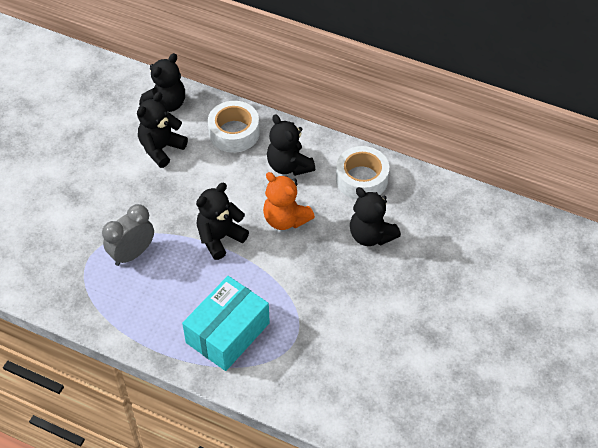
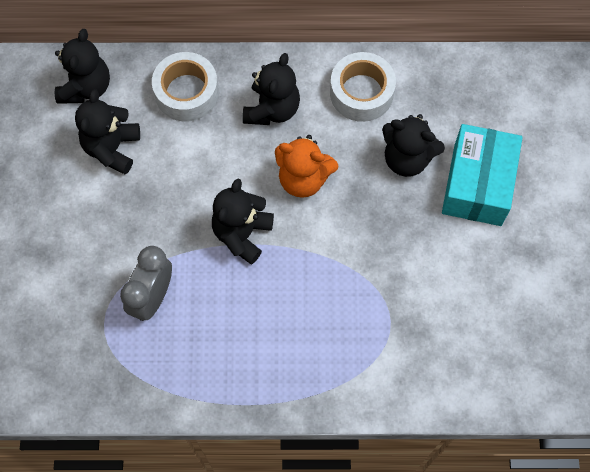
camera: 25 degrees left, 15 degrees up
(227, 333) = (313, 346): turquoise box -> turquoise box (477, 184)
(289, 165) = (272, 109): black teddy bear -> black teddy bear turned 105 degrees counterclockwise

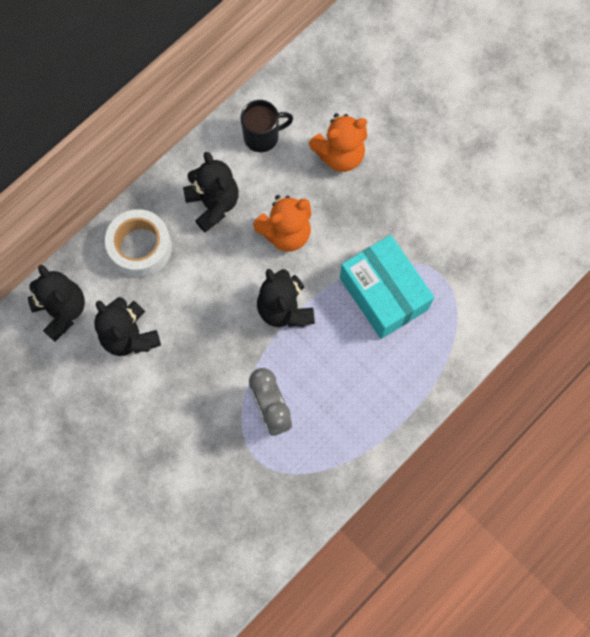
camera: 45 degrees left, 5 degrees up
(361, 93) = (262, 136): white tape -> black mug
(407, 158) = (340, 155): black teddy bear -> orange teddy bear
(477, 184) = (402, 130): turquoise box -> turquoise box (383, 293)

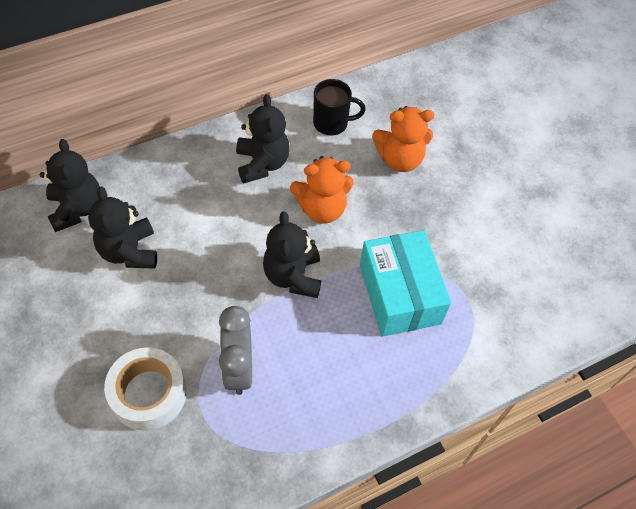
camera: 15 degrees right, 15 degrees down
(140, 247) = (177, 178): white tape -> white tape (148, 393)

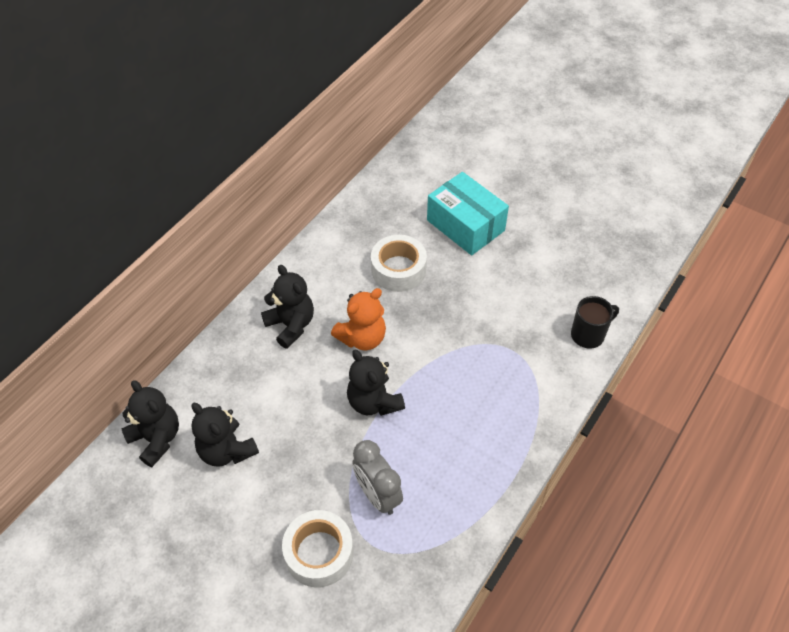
camera: 25 degrees left, 5 degrees down
(332, 123) = (326, 266): black mug -> black mug (588, 335)
(399, 159) = (398, 269): orange teddy bear -> white tape
(399, 294) = (463, 374): turquoise box -> turquoise box (465, 225)

